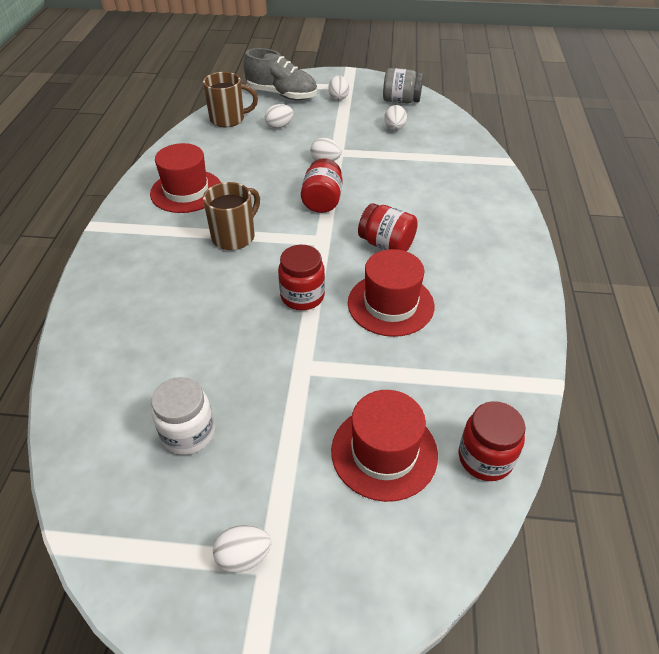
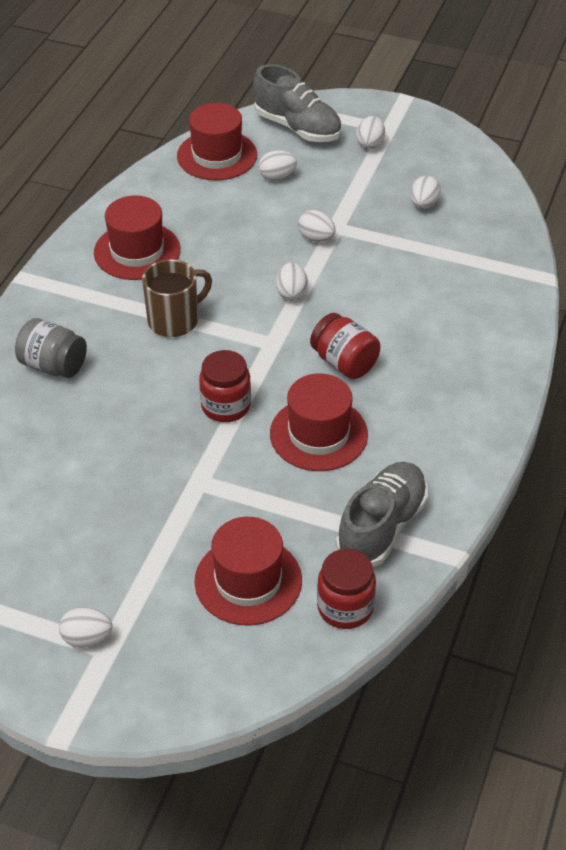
camera: 15 degrees right, 0 degrees up
(188, 433) = (67, 523): white jar -> none
(228, 119) = (217, 155): brown mug -> red hat
(322, 201) = (291, 293): red jar -> white egg
(401, 101) = (451, 162): grey jar -> grey jar (53, 366)
(481, 373) = (382, 527): none -> grey shoe

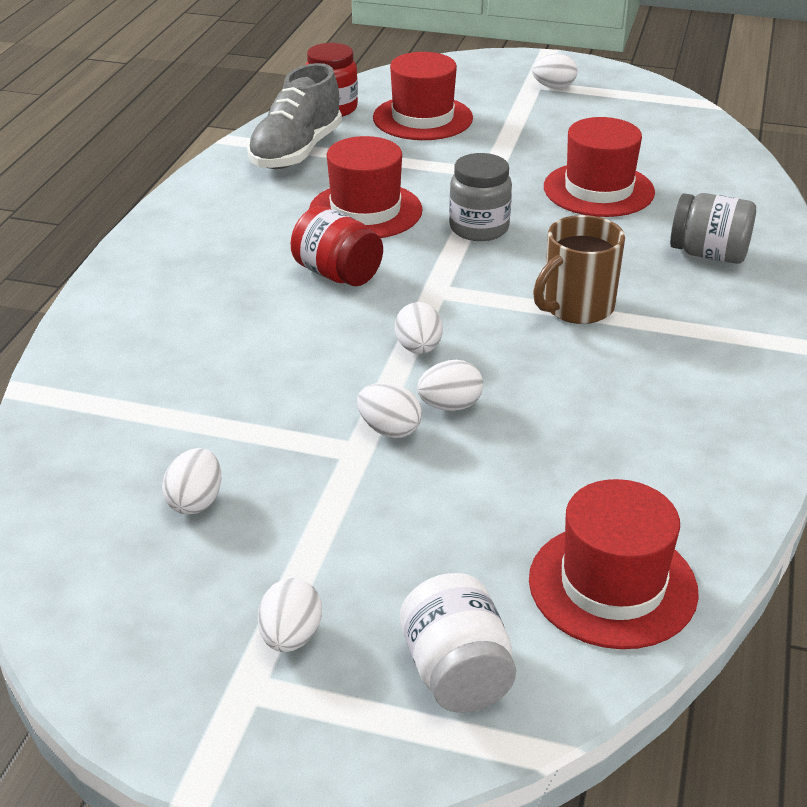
camera: 175 degrees right, 10 degrees down
(137, 251) = (677, 394): red hat -> red hat (598, 190)
(226, 406) = (479, 228): red jar -> grey jar
(277, 177) = (478, 543): white egg -> white egg (450, 406)
(297, 128) = (456, 673): grey shoe -> white jar

